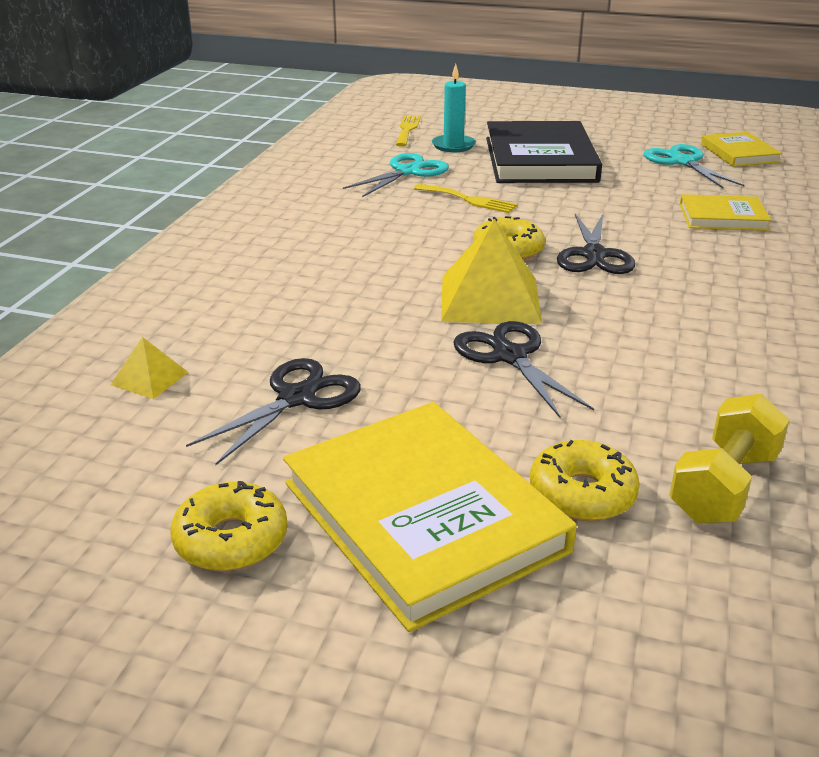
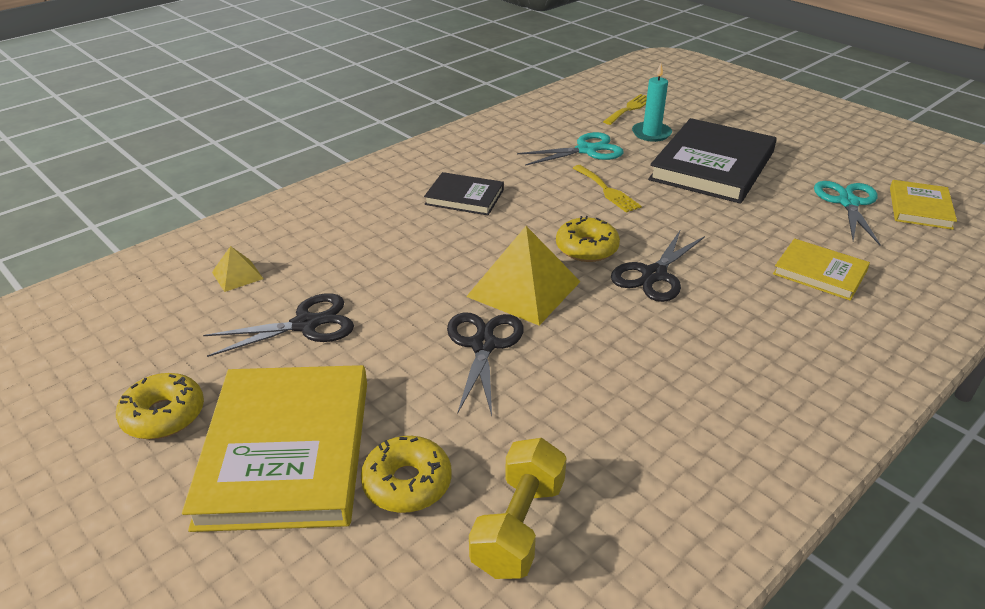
camera: 30 degrees right, 5 degrees up
(331, 239) = (464, 197): none -> black book
(723, 486) = (518, 526): yellow dumbbell -> yellow dumbbell turned 45 degrees counterclockwise

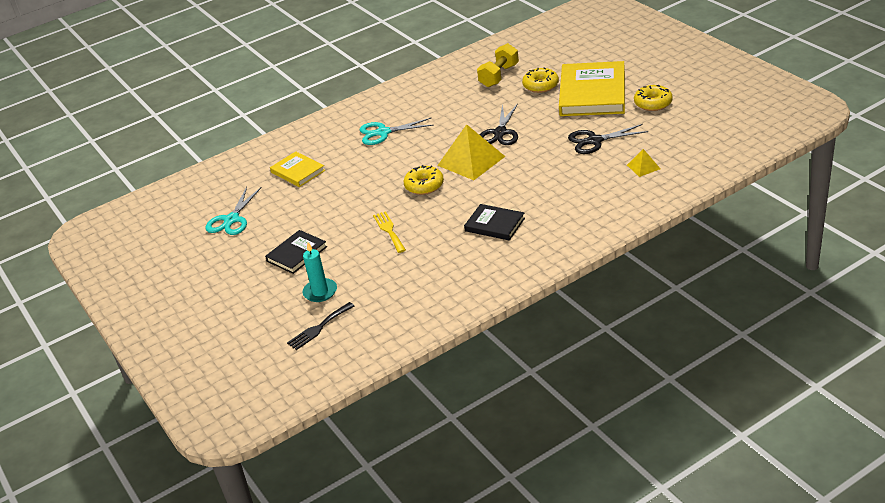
camera: 165 degrees left, 0 degrees up
(586, 150) = (385, 272): turquoise scissors -> turquoise scissors (383, 133)
(629, 108) = (319, 328): yellow fork -> black fork
(654, 275) = (393, 169): black scissors -> none
(712, 166) = (296, 254): black book -> black book, size x0.53
(920, 208) = (190, 216): yellow book -> none

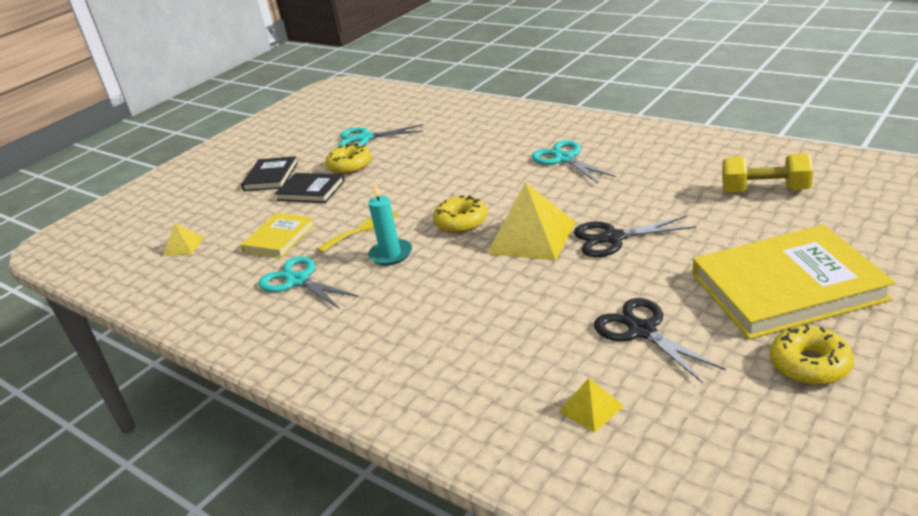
camera: 70 degrees right, 5 degrees down
(298, 171) = (461, 139): yellow book -> yellow book (279, 238)
(319, 328) = (183, 246): black fork -> yellow pyramid
(320, 292) = (245, 226): turquoise candle -> turquoise candle (391, 254)
(433, 264) = (298, 281): none -> turquoise scissors
(494, 224) = (388, 302): black book -> black book (271, 177)
(540, 85) = (768, 232): yellow donut -> yellow donut (350, 166)

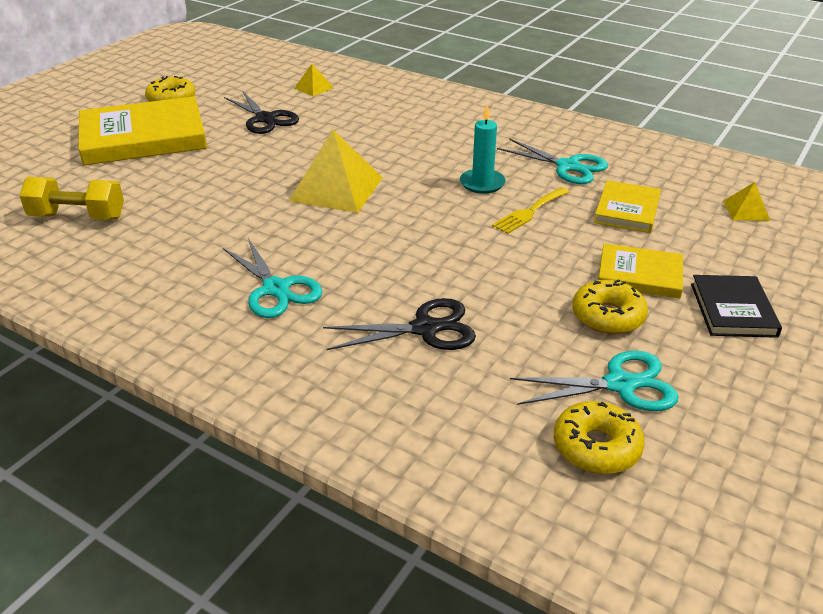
camera: 170 degrees right, 5 degrees up
(311, 190) = (639, 275): black book -> yellow book
(461, 222) = (413, 211): yellow donut -> yellow donut (596, 447)
(613, 238) = (257, 182): black scissors -> black scissors (425, 328)

